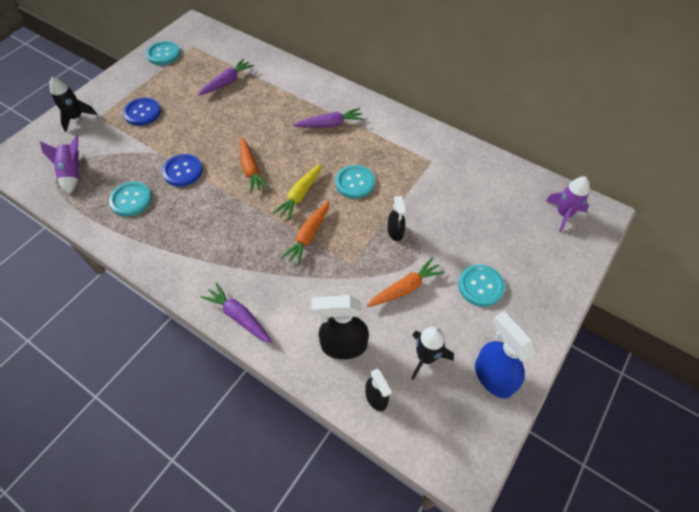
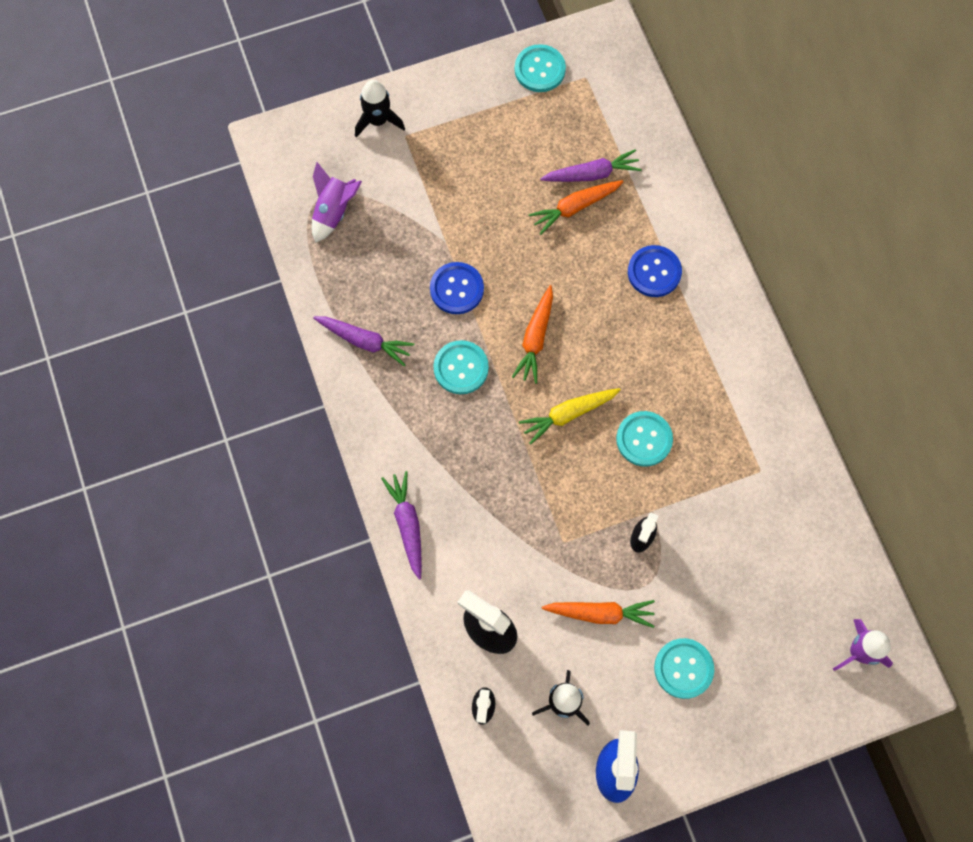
camera: 35 degrees right, 15 degrees up
(131, 200) = (378, 294): turquoise button -> turquoise button (461, 368)
(142, 113) = (459, 162): blue button -> blue button (654, 272)
(308, 236) = (540, 476): orange carrot -> orange carrot (574, 207)
(330, 124) = (676, 331): purple carrot -> purple carrot (365, 341)

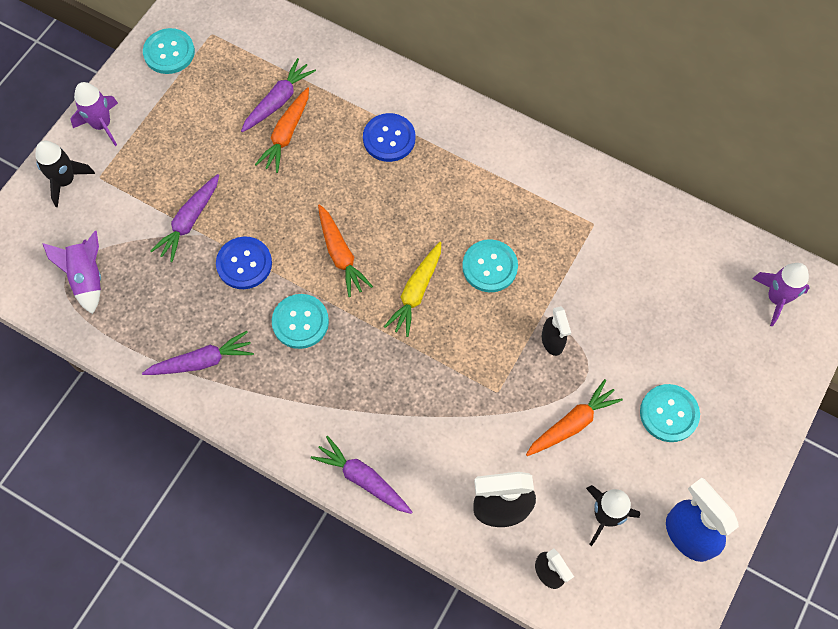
camera: 40 degrees left, 5 degrees down
(440, 94) = (102, 125): none -> purple rocket
(443, 223) = (189, 222): none -> purple carrot

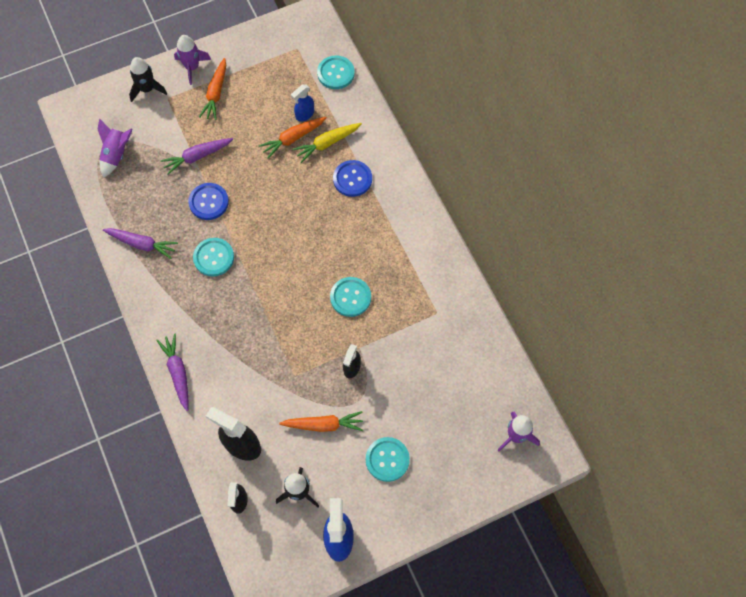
camera: 35 degrees right, 0 degrees up
(169, 52) = (263, 45): turquoise button -> turquoise button (336, 73)
(278, 101) = (304, 114): purple carrot -> blue spray bottle
(340, 255) = (267, 232): orange carrot -> orange carrot (216, 93)
(416, 293) = (294, 284): yellow carrot -> yellow carrot (327, 143)

